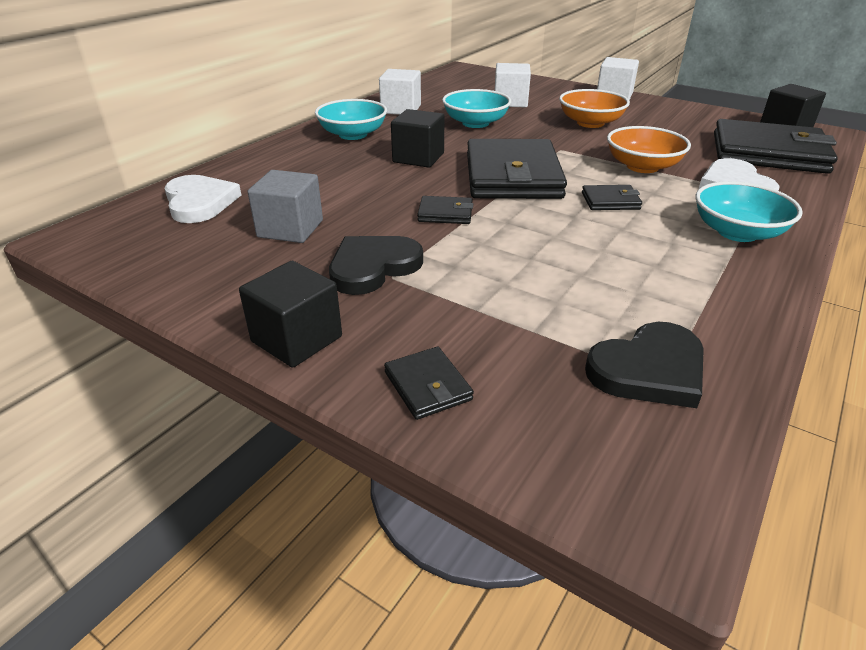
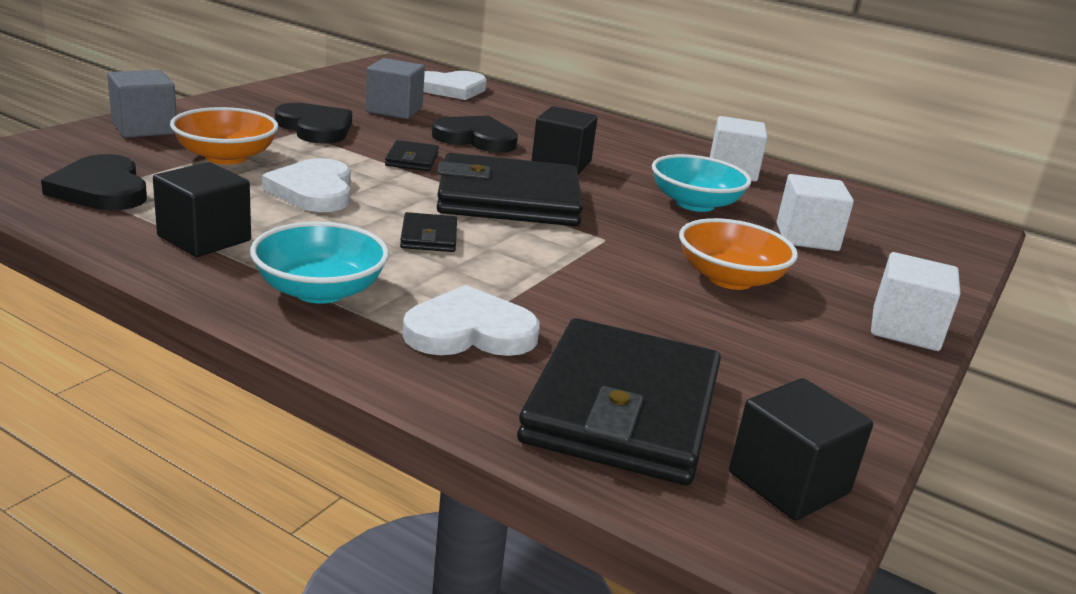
camera: 85 degrees right, 10 degrees down
(297, 339) = (226, 104): black cube -> black cube (204, 238)
(353, 134) = (629, 143): turquoise bowl -> none
(370, 188) = (476, 139): none -> black heart
(427, 386) = (144, 128): black wallet -> grey cube
(556, 251) = (314, 191): none -> white heart
(642, 166) = (544, 279): orange bowl -> orange bowl (226, 157)

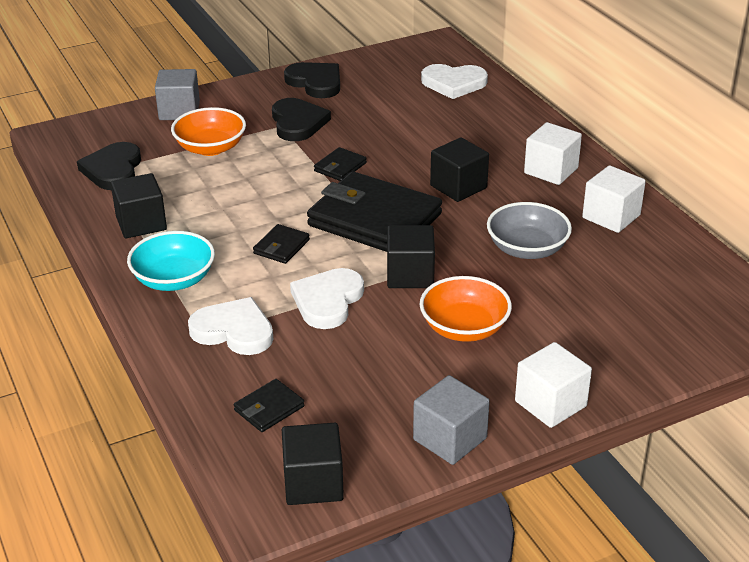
camera: 35 degrees right, 10 degrees up
(314, 191) = (242, 190): white heart -> white heart (327, 301)
(394, 110) = (378, 107): grey cube -> grey cube (450, 439)
(476, 139) = (414, 149): black heart -> black heart (315, 82)
(610, 241) = (410, 275): none -> black cube
(622, 409) = (269, 408): black wallet -> black wallet, size x0.43
(695, 204) = (527, 249): turquoise bowl -> grey bowl
(807, 237) = (585, 302): white cube -> white cube (551, 170)

